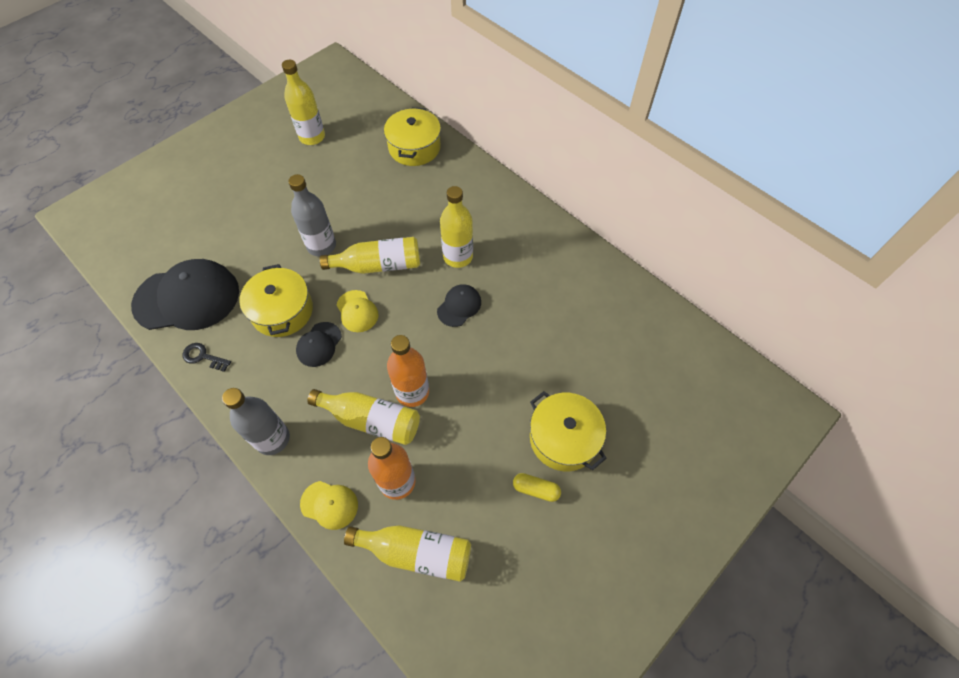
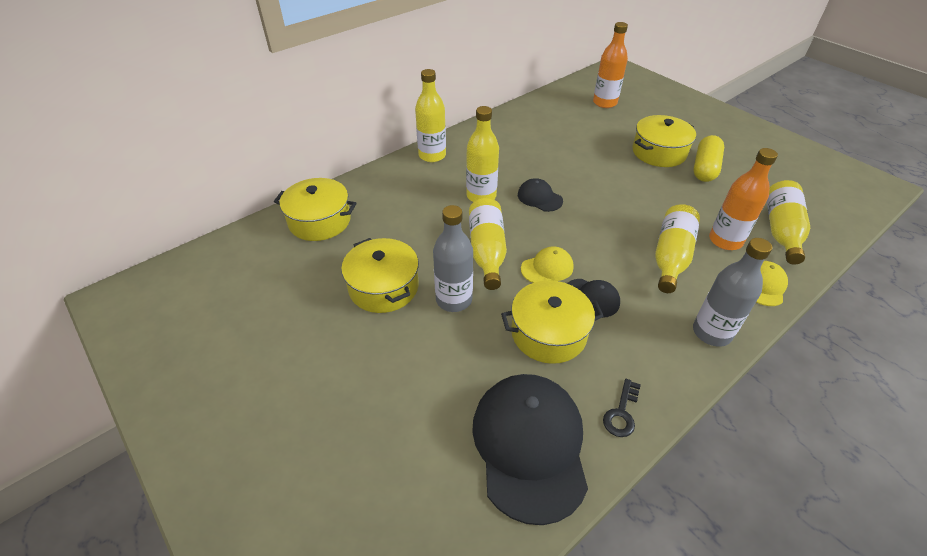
camera: 85 degrees left, 15 degrees down
(312, 137) = (260, 315): yellow bottle -> yellow bottle (432, 155)
(337, 200) = (383, 287): none -> yellow pot
(412, 392) = (635, 229): orange bottle -> orange bottle (604, 103)
(536, 489) = (704, 168): yellow capsule -> yellow capsule, size x1.69

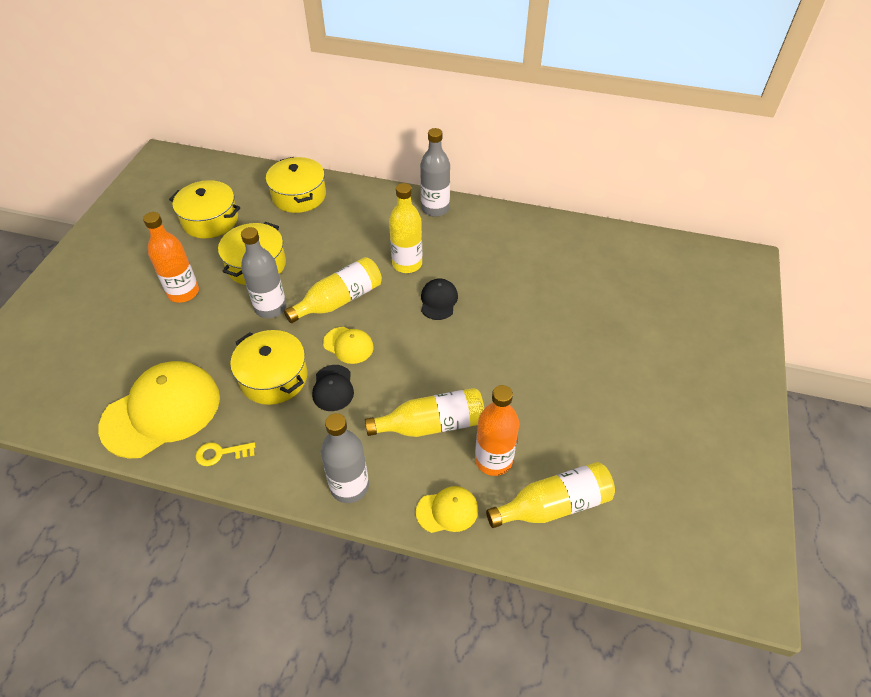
camera: 55 degrees right, 5 degrees up
(432, 155) = (435, 208): yellow bottle -> grey bottle
(529, 445) = (161, 411): black cap -> yellow cap
(604, 103) = (654, 280): orange bottle -> orange bottle (183, 292)
(621, 413) = (221, 453): black key -> yellow key
(659, 152) = (602, 357): yellow pot -> yellow pot (210, 220)
(704, 168) = (611, 405): yellow capsule -> none

